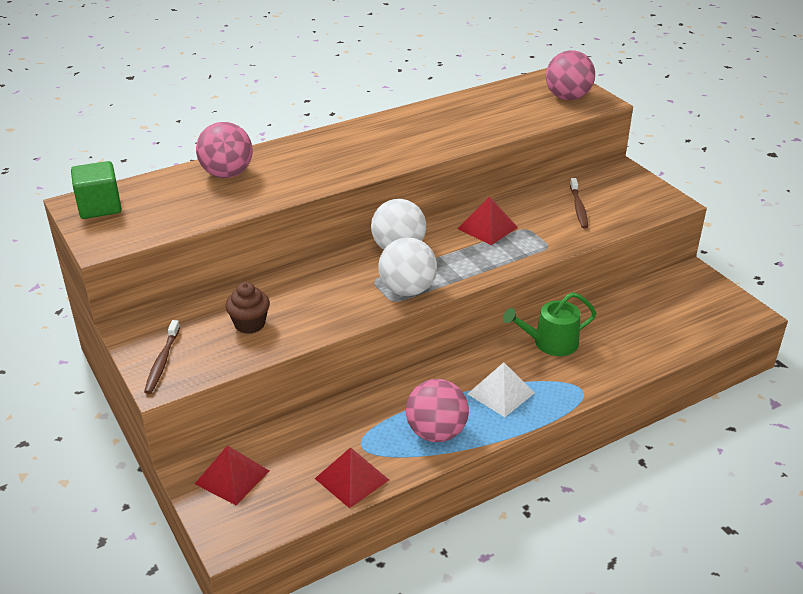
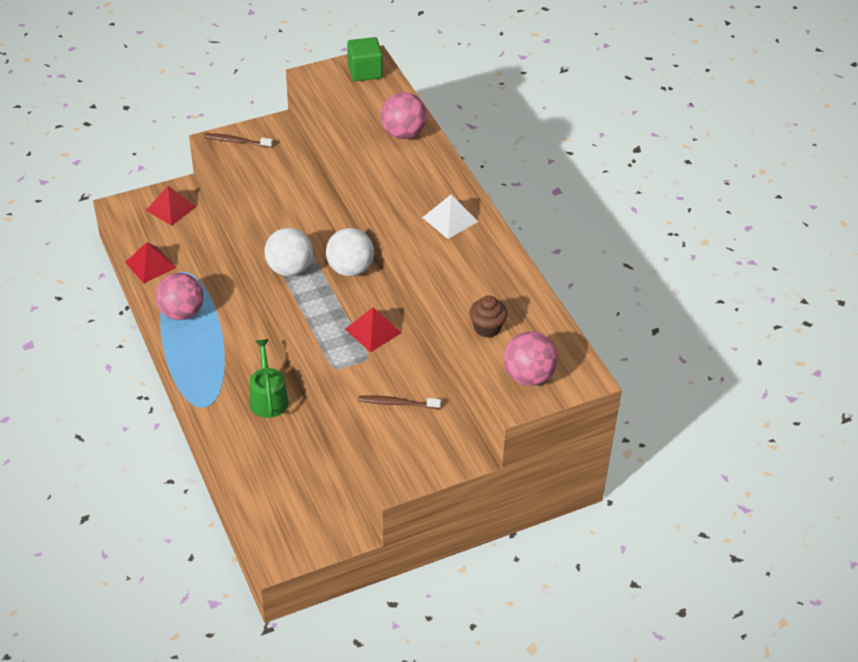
camera: 95 degrees right, 10 degrees up
(250, 324) = (267, 182): brown cupcake -> brown cupcake (487, 328)
(501, 393) = (214, 355): white pyramid -> white pyramid (450, 219)

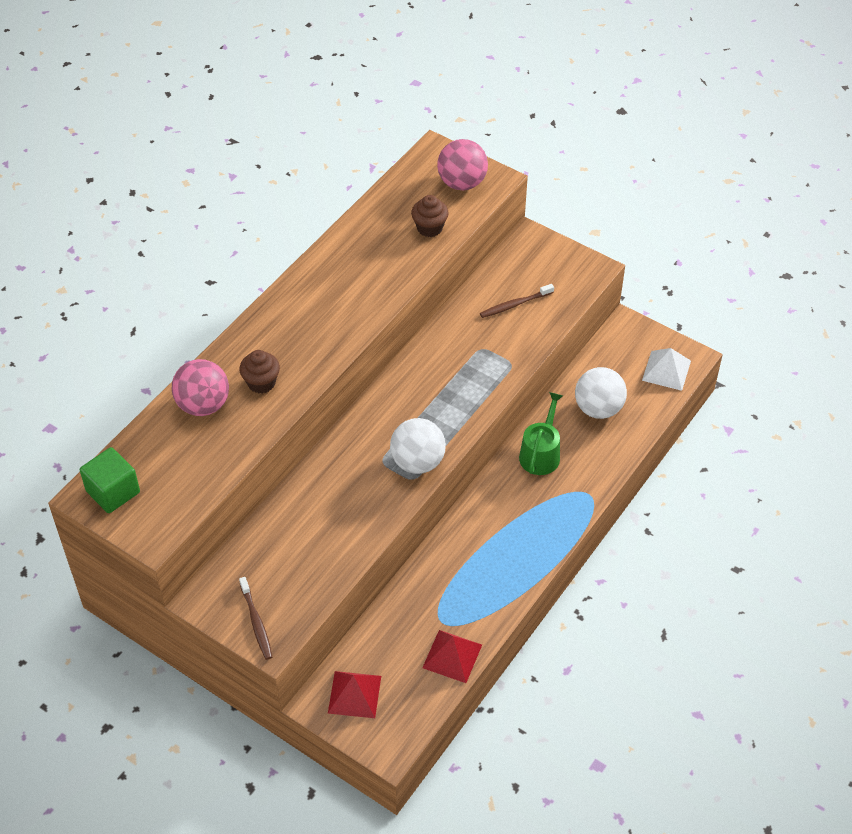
camera: 120 degrees left, 5 degrees up
(181, 312) = (494, 584): pink ball -> none
(268, 398) = (541, 453): green watering can -> green watering can turned 150 degrees clockwise
(350, 269) = (382, 416): white ball -> white ball (598, 408)
(373, 331) = (447, 360): red pyramid -> none
(397, 403) = (515, 304): brown toothbrush -> brown toothbrush turned 90 degrees clockwise
(399, 167) = (261, 383): none -> brown cupcake
(450, 219) = (310, 310): white pyramid -> white pyramid (666, 370)

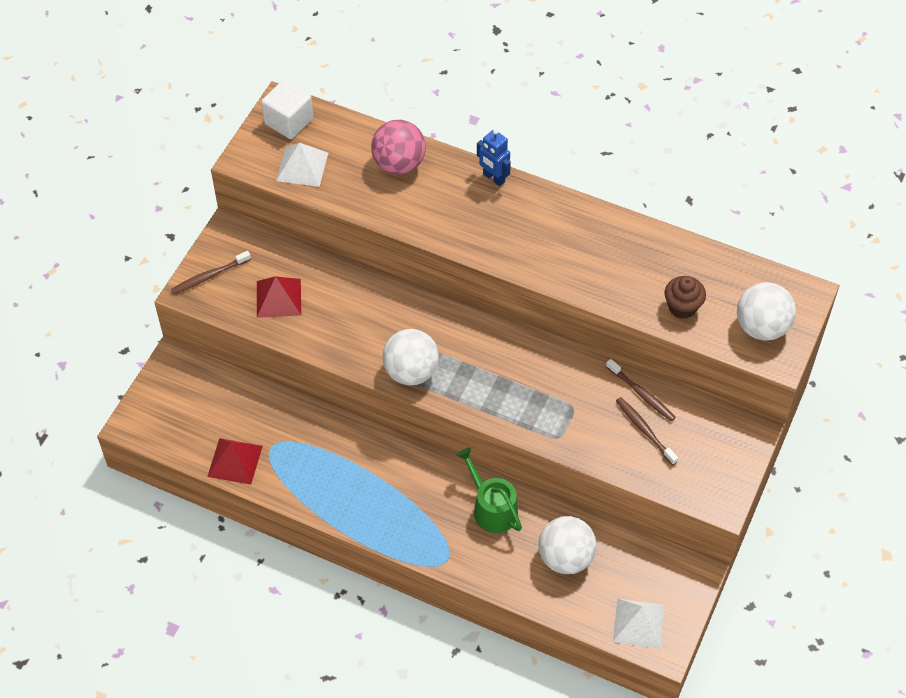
camera: 80 degrees right, 5 degrees up
(113, 492) = (289, 121): green cube -> white cube
(179, 486) = (302, 166): none -> white pyramid
(245, 334) = (493, 178): none -> blue robot
(261, 383) = (435, 202): brown cupcake -> none
(354, 694) = (185, 388): red pyramid -> red pyramid (278, 298)
(462, 183) = (761, 327): pink ball -> white ball
(477, 300) = (641, 394): none -> brown toothbrush
(541, 453) = (491, 508): green watering can -> green watering can turned 135 degrees counterclockwise

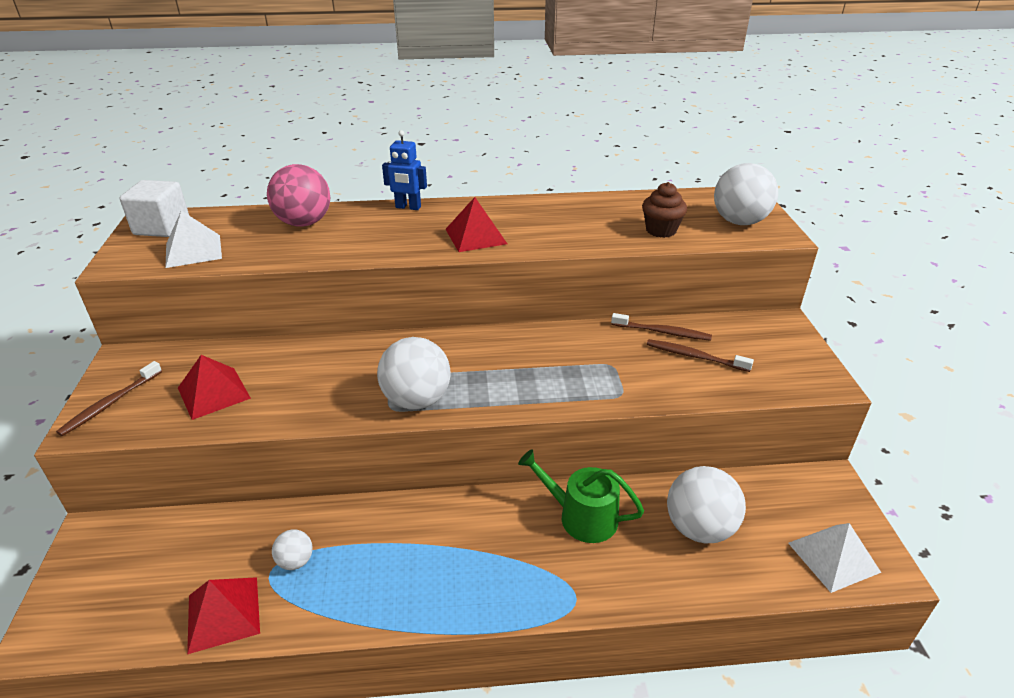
camera: 30 degrees left, 20 degrees down
(290, 446) = (295, 561): none -> white ball
(524, 245) = (476, 236): none -> red pyramid

